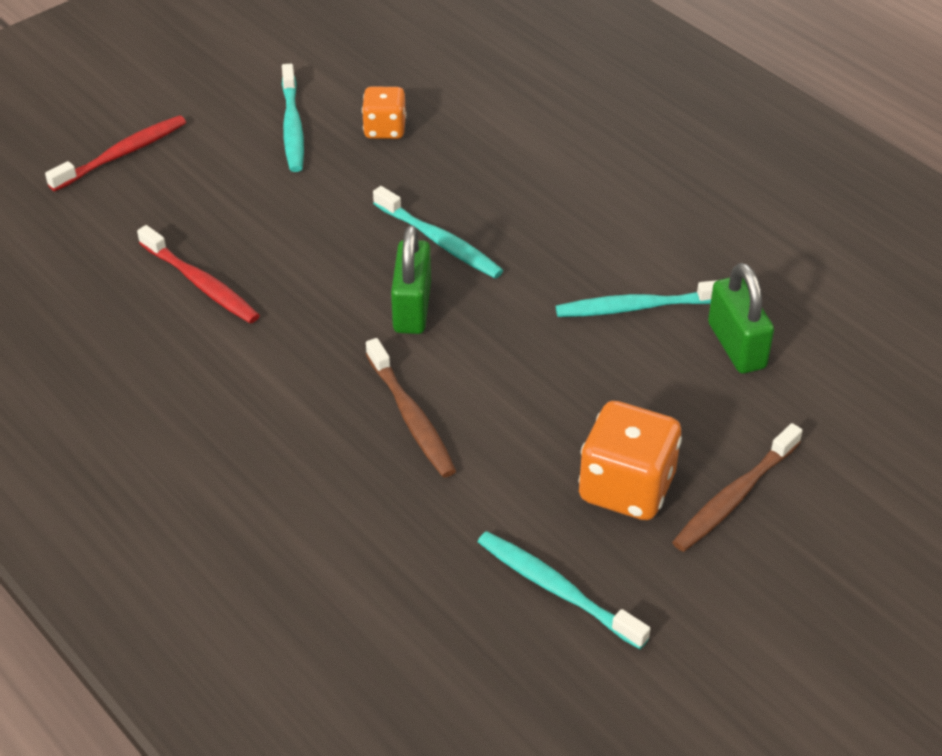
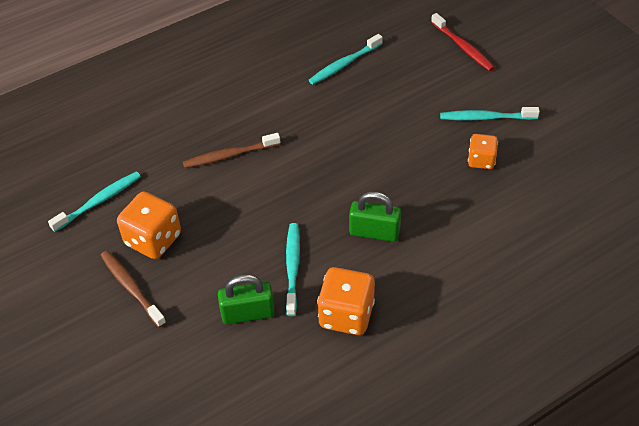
camera: 100 degrees right, 5 degrees up
(201, 284) = (348, 78): red toothbrush -> none
(412, 308) = (313, 162): green padlock -> green padlock (374, 232)
(439, 241) = (368, 178): turquoise toothbrush -> turquoise toothbrush (344, 64)
(704, 243) = (346, 315): none -> orange dice

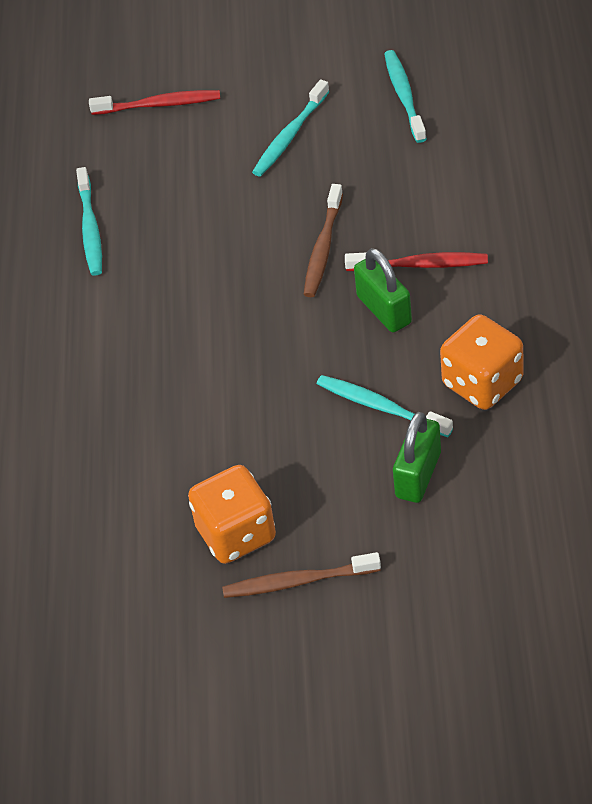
camera: 55 degrees left, 0 degrees up
(99, 201) = (125, 574): turquoise toothbrush -> turquoise toothbrush (404, 96)
(229, 155) = (154, 405): brown toothbrush -> brown toothbrush (323, 248)
(374, 232) = (384, 310): green padlock -> green padlock turned 75 degrees counterclockwise
(425, 234) = (420, 265): none -> red toothbrush
(481, 160) = (351, 169): orange dice -> none

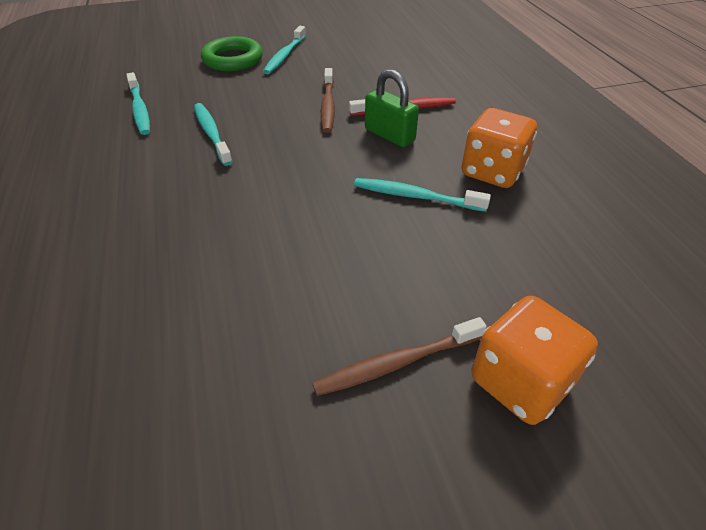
camera: 20 degrees left, 5 degrees down
(159, 105) = (189, 48): red toothbrush -> none
(216, 137) = (233, 59): none -> green ring
(236, 534) = (312, 321): orange dice -> orange dice (520, 382)
(404, 96) = (355, 35): turquoise toothbrush -> turquoise toothbrush (212, 133)
(418, 475) = (475, 244): green padlock -> none

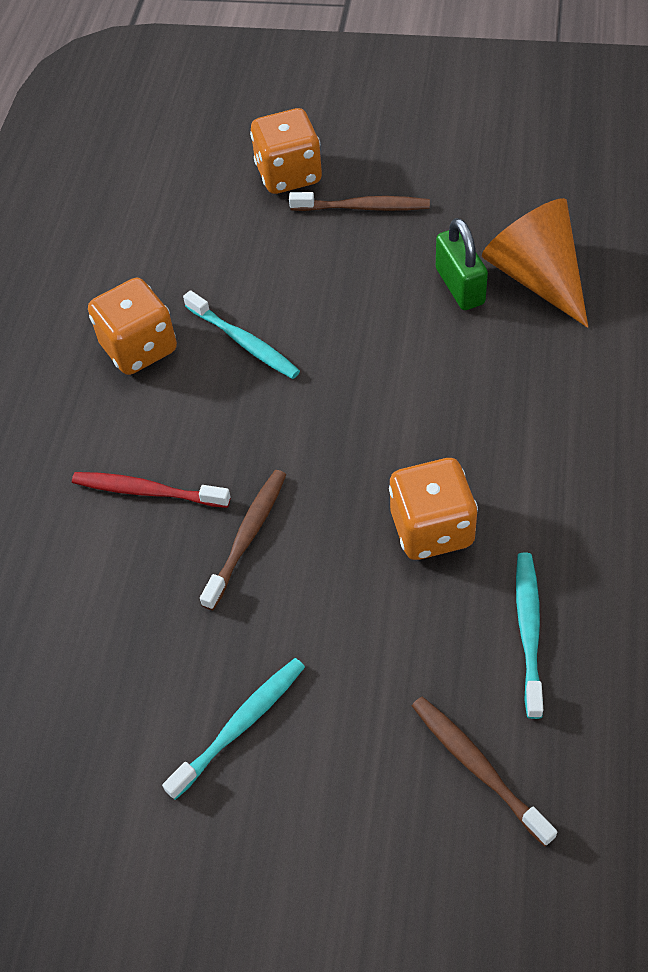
camera: 150 degrees left, 10 degrees up
(156, 335) = (536, 277): none -> orange cone
(162, 68) = (477, 767): none -> brown toothbrush
(212, 133) = (432, 529): turquoise toothbrush -> orange dice
(233, 59) = (339, 749): green ring -> none
(389, 135) = (205, 444): green padlock -> green padlock (460, 286)

